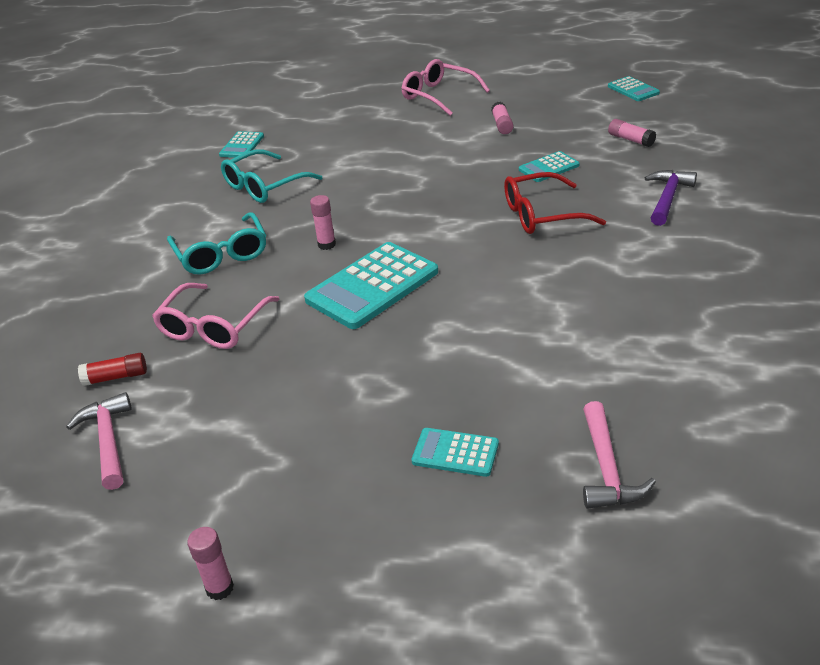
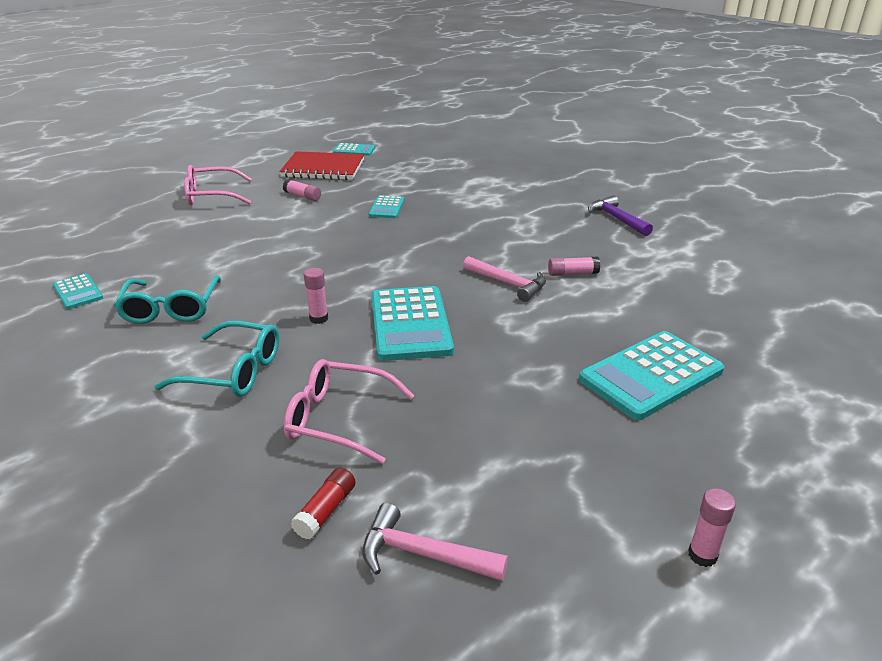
camera: 55 degrees left, 5 degrees down
(214, 326) = (339, 419): pink glasses -> pink glasses turned 135 degrees clockwise
(455, 453) = (651, 375): turquoise calculator -> turquoise calculator, size x1.93
(542, 215) = (436, 233): red glasses -> none
(569, 101) = (323, 168): none -> red notebook
(607, 468) = (722, 331): pink hammer -> pink hammer (508, 284)
(630, 140) = (407, 176): pink glue stick -> pink glue stick (572, 273)
(667, 198) = (488, 196): purple hammer -> purple hammer (616, 219)

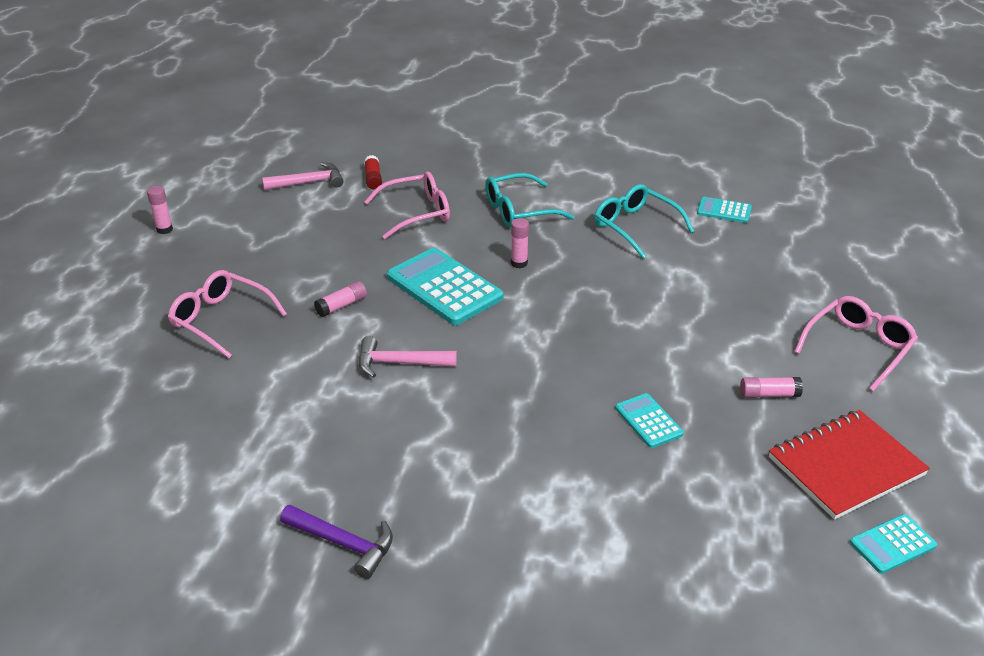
camera: 145 degrees right, 5 degrees up
(572, 273) = (345, 406): pink glue stick -> pink glue stick (342, 306)
(651, 375) = (221, 320): turquoise calculator -> pink glasses

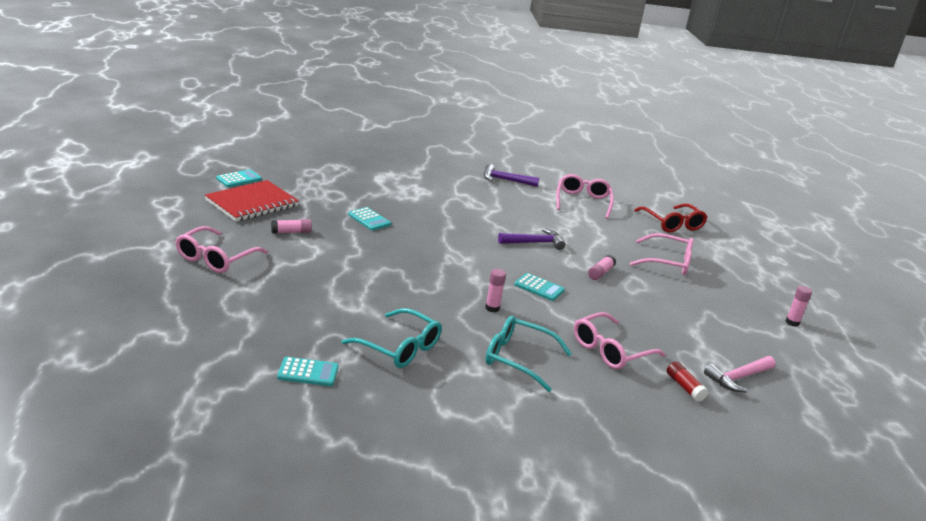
camera: 160 degrees right, 10 degrees down
(115, 400) = (672, 224): none -> red glasses
(230, 466) = (582, 202): none -> pink glasses
(399, 363) = (534, 243): pink hammer -> purple hammer
(444, 287) = (539, 287): turquoise calculator -> turquoise calculator, size x0.52
(519, 210) = (518, 359): turquoise glasses -> turquoise glasses turned 120 degrees counterclockwise

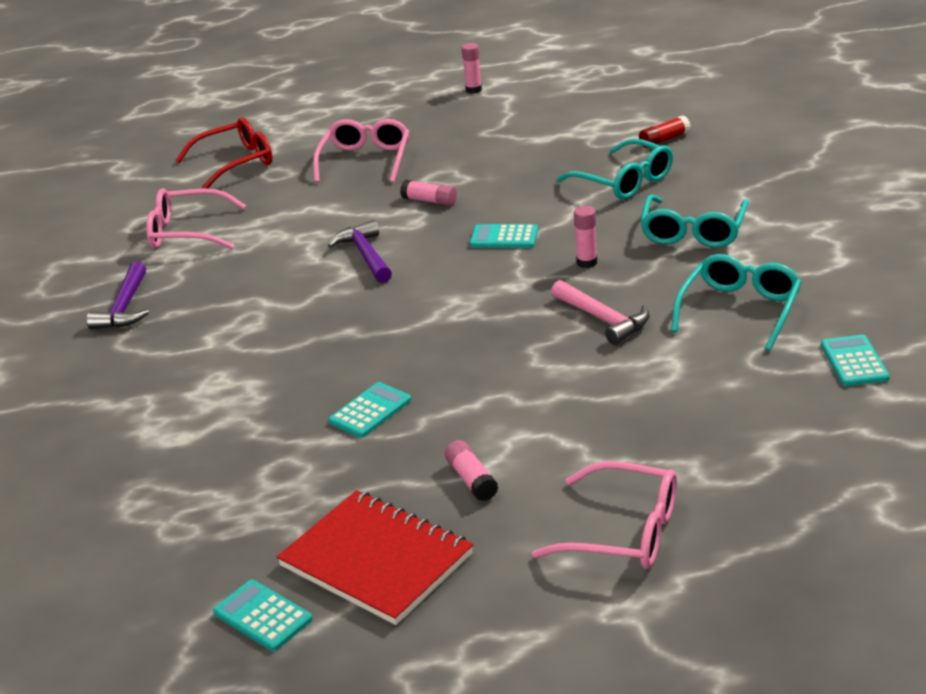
camera: 90 degrees left, 5 degrees up
(539, 287) = (504, 237): turquoise calculator -> turquoise calculator turned 105 degrees counterclockwise
(610, 350) = (624, 181): pink glasses -> turquoise glasses
(738, 378) = (620, 115): pink hammer -> pink hammer (603, 319)

